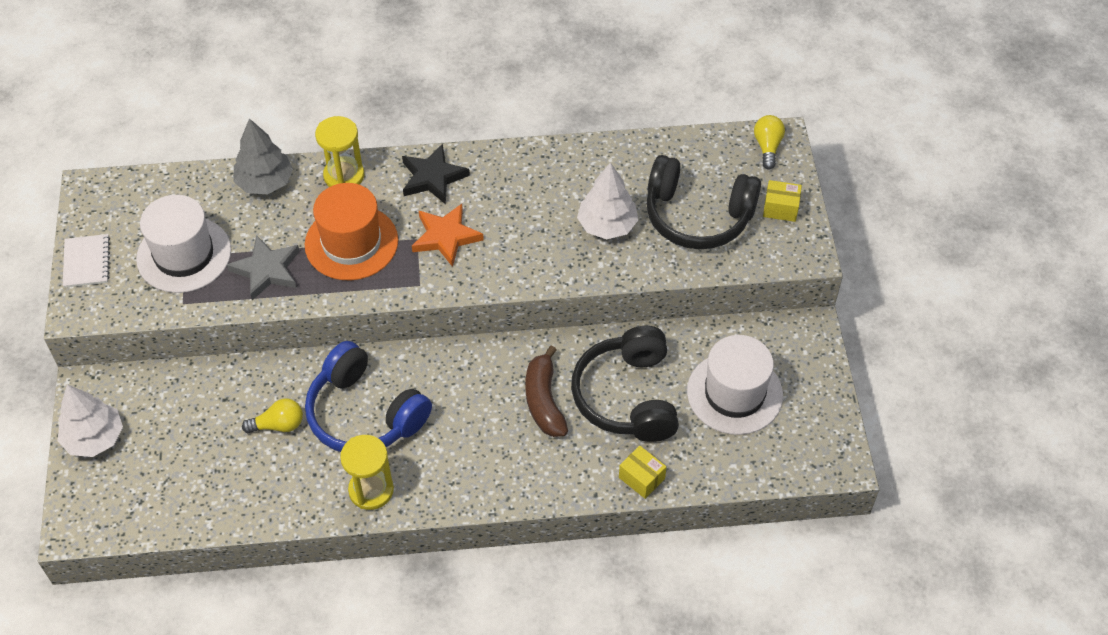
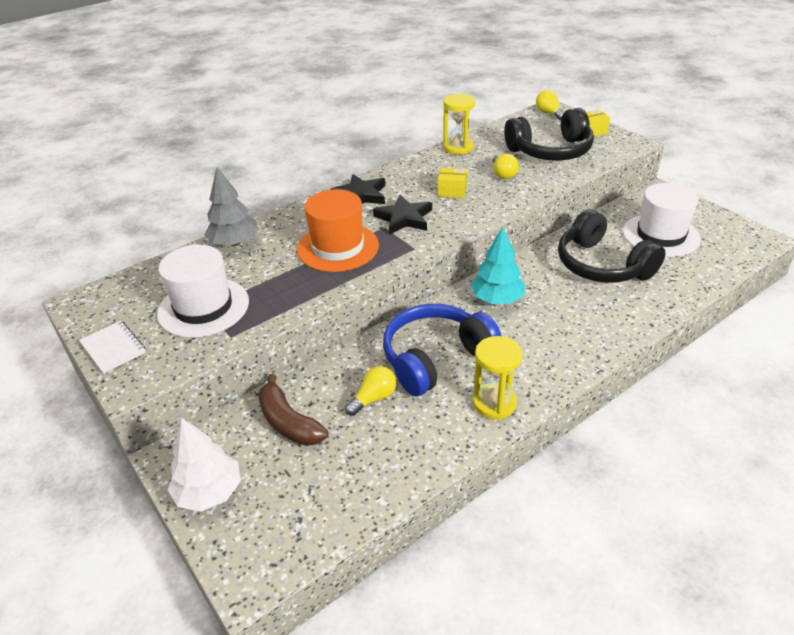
camera: 30 degrees left, 15 degrees down
(267, 270) = (285, 287): grey star -> none
(344, 176) = (294, 217): yellow hourglass -> yellow hourglass (458, 147)
(364, 414) = (435, 358): blue headphones -> blue headphones turned 135 degrees clockwise
(446, 237) = (404, 218): orange star -> black star
(481, 379) = (497, 299): none -> turquoise tree
(544, 401) = (553, 291): brown banana -> brown banana (288, 422)
(607, 225) = (503, 174): white tree -> yellow light bulb
(641, 478) = (667, 301): yellow box -> yellow box (452, 191)

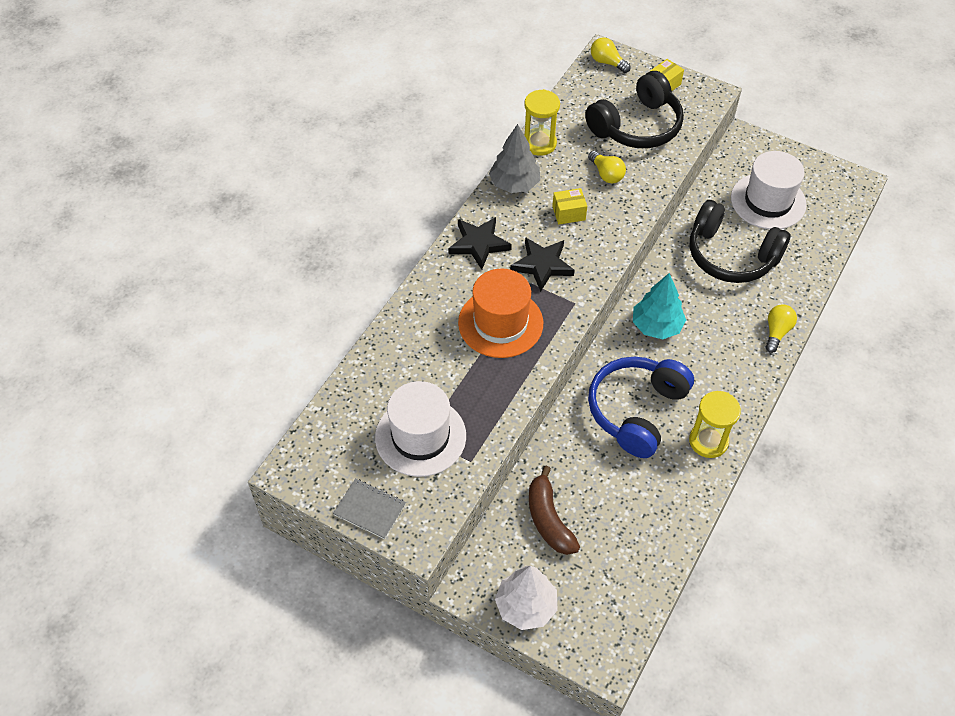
camera: 25 degrees left, 15 degrees up
(113, 348) = (370, 509): white notebook -> grey notebook
(234, 242) = (391, 347): grey tree -> grey tree (514, 184)
(288, 422) = (548, 519): brown banana -> brown banana turned 45 degrees clockwise
(374, 398) = (607, 470): yellow light bulb -> yellow light bulb (777, 332)

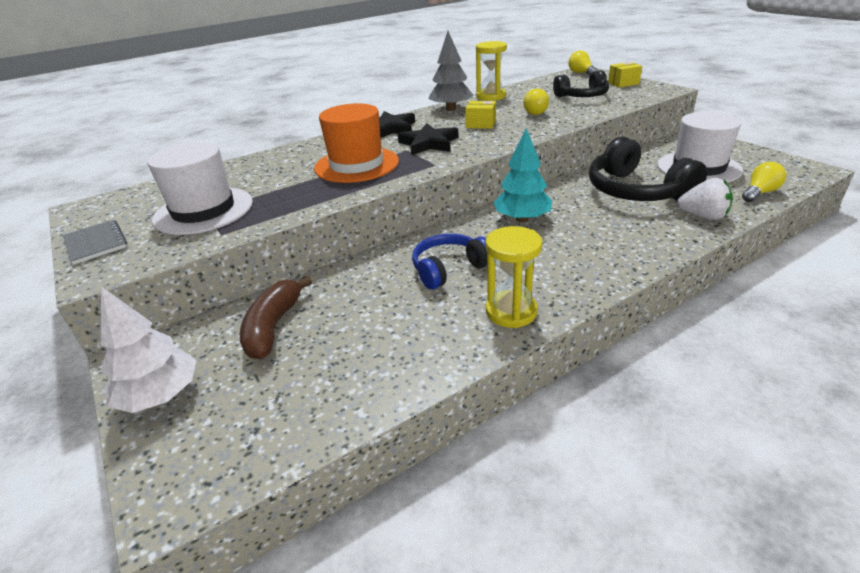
camera: 30 degrees right, 20 degrees down
(636, 411) = (449, 269): blue headphones -> blue headphones, size x0.63
(637, 126) = (582, 96): black headphones -> black headphones, size x0.63
(777, 332) = (658, 247): yellow light bulb -> yellow light bulb (759, 193)
(795, 280) = (703, 216): none -> white strawberry

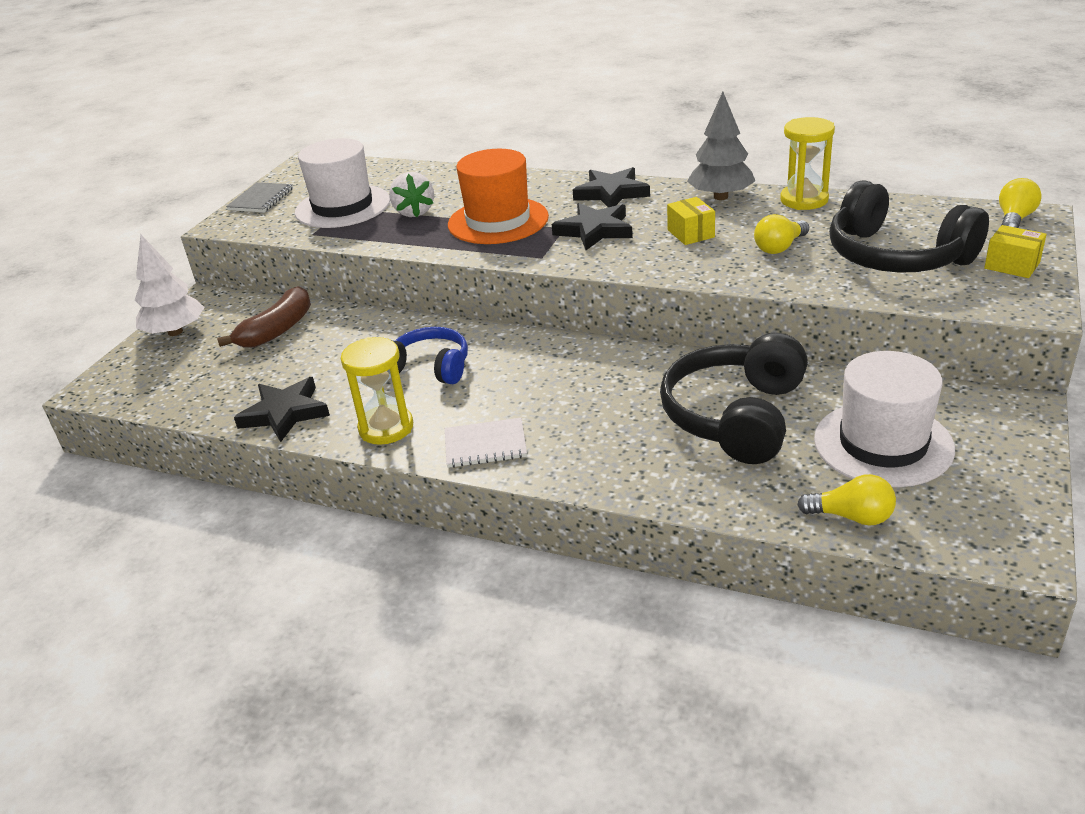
camera: 55 degrees right, 0 degrees up
(273, 326) = (277, 330): brown banana -> brown banana turned 150 degrees clockwise
(422, 360) = (285, 413): none -> black star
(522, 219) = (572, 367): turquoise tree -> none
(582, 96) = (896, 256): black headphones -> black headphones, size x1.59
(583, 275) = (485, 445): none -> white notebook
(703, 216) = (715, 486): white strawberry -> white strawberry (414, 212)

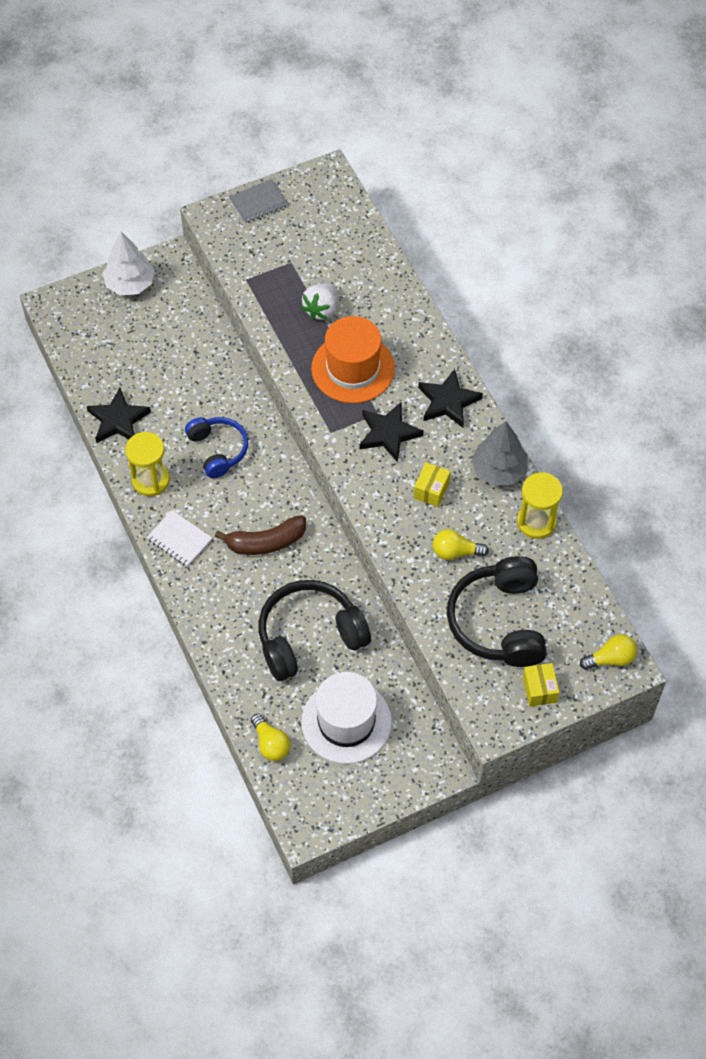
camera: 40 degrees right, 25 degrees up
(277, 330) = (180, 335): brown banana -> brown banana (265, 542)
(343, 206) = (292, 261): white hat -> none

